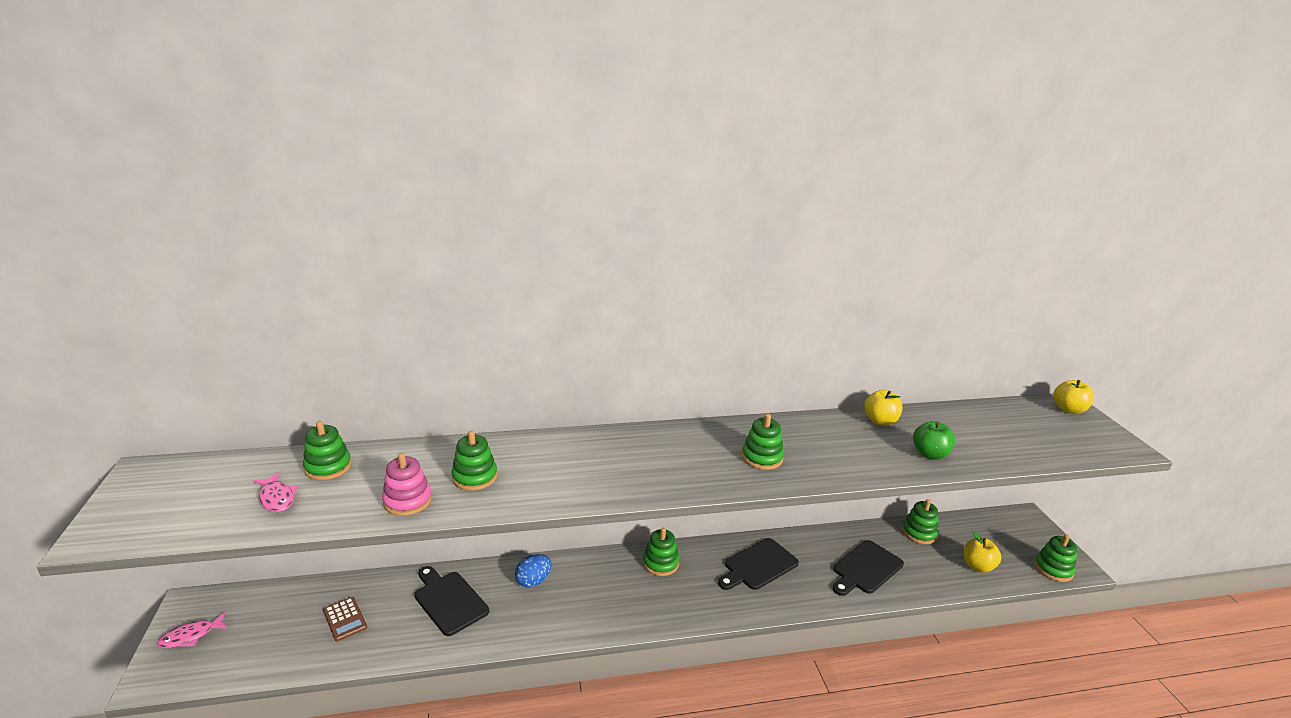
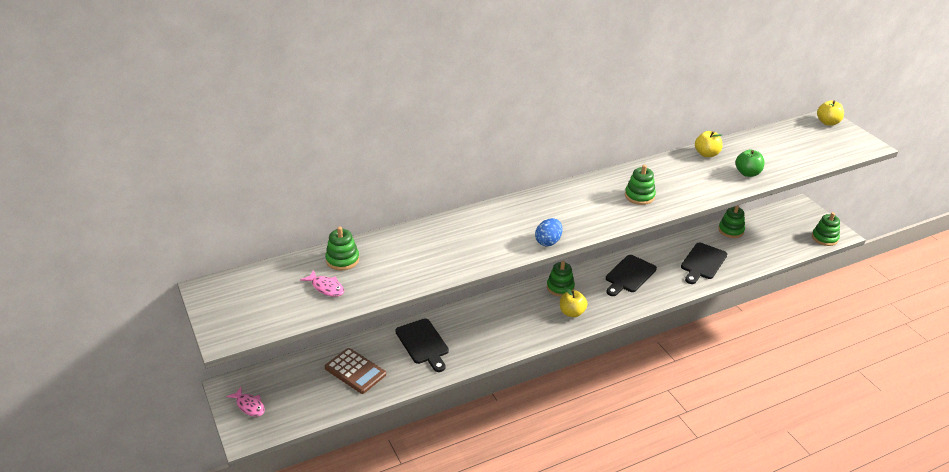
camera: 15 degrees left, 10 degrees up
(191, 636) = (249, 406): pink fish -> pink fish turned 90 degrees counterclockwise
(345, 619) = (355, 371): brown calculator -> brown calculator, size x1.51
(407, 501) = (420, 271): pink stacking toy -> none
(449, 600) = (423, 343): black cutting board -> black cutting board turned 150 degrees counterclockwise
(474, 477) = (453, 247): green stacking toy -> none
(533, 581) = (476, 318): blue egg -> blue egg (548, 242)
(977, 566) = (776, 246): yellow apple -> yellow apple (572, 312)

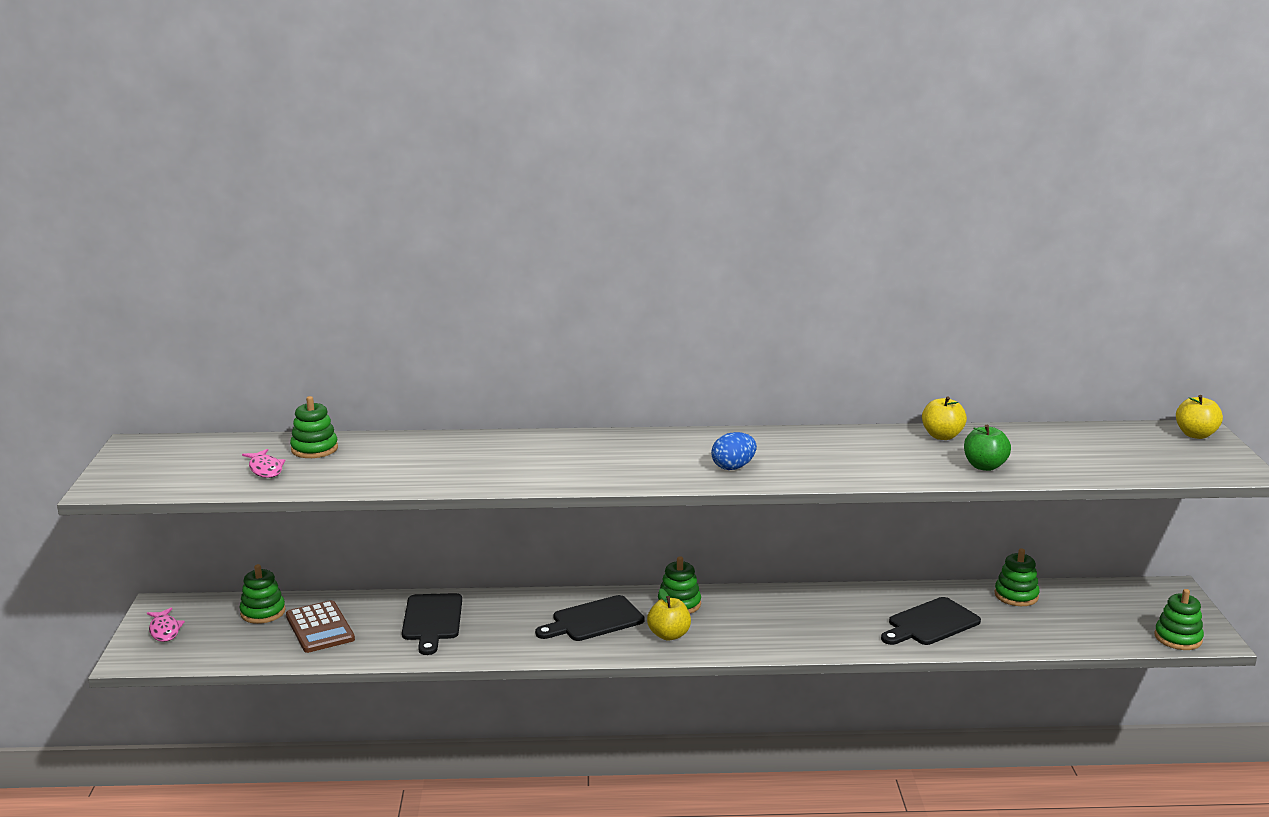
camera: 25 degrees right, 15 degrees down
(548, 242) = (594, 481): blue egg -> blue egg (733, 467)
(629, 275) = (797, 613): black cutting board -> black cutting board (594, 620)
(639, 196) = (782, 461): green stacking toy -> green stacking toy (263, 612)

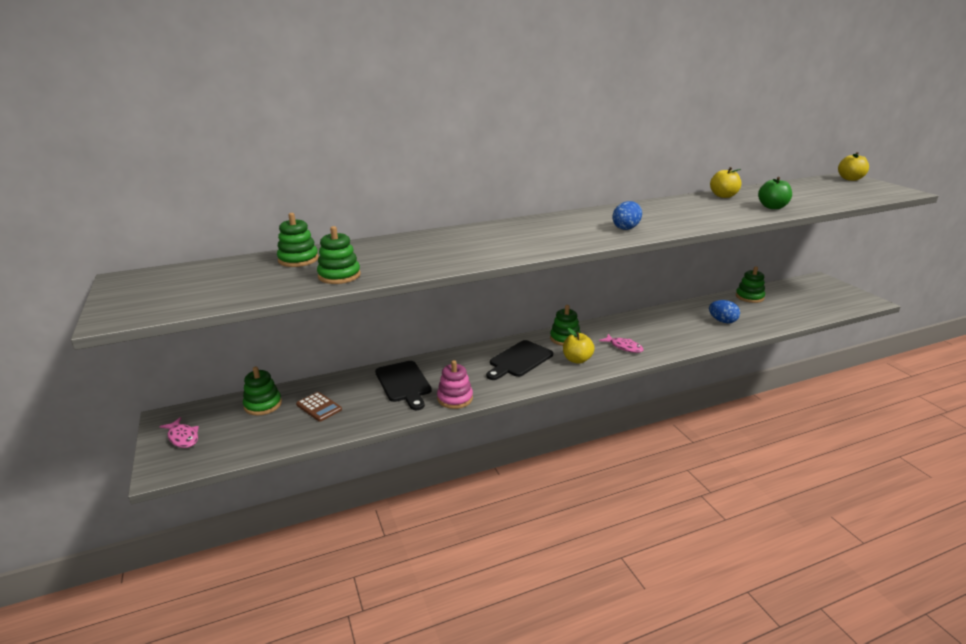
camera: 20 degrees left, 5 degrees up
(265, 469) = (267, 279): pink fish -> pink fish (624, 347)
(320, 628) = (319, 407): brown calculator -> brown calculator, size x0.66
(477, 651) = (455, 398): none -> pink stacking toy
(930, 623) = (722, 321): black cutting board -> blue egg
(1178, 638) = (854, 304): green stacking toy -> green stacking toy (339, 276)

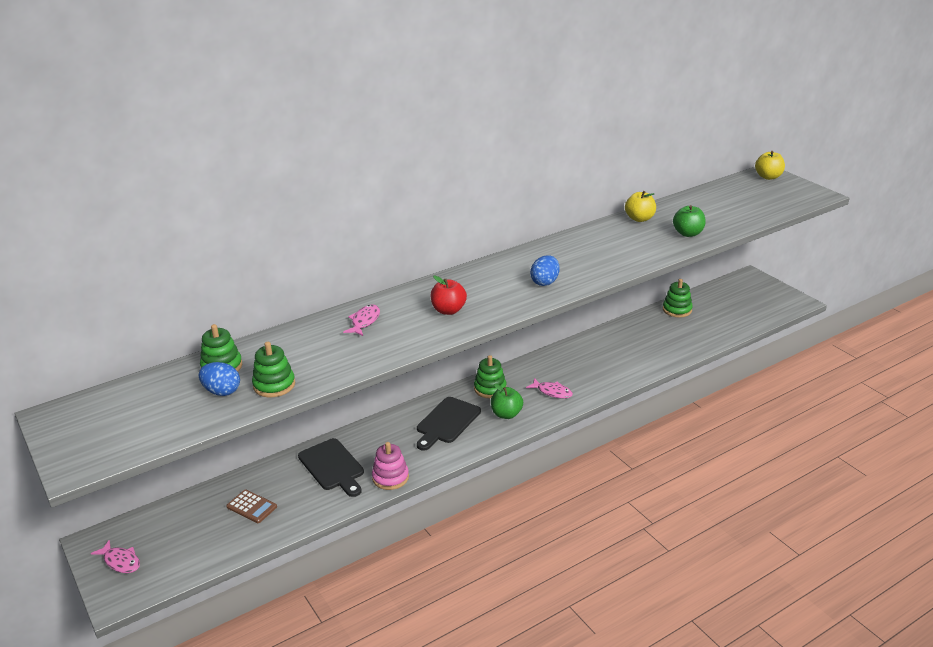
camera: 10 degrees left, 5 degrees up
(263, 405) = (190, 512): green stacking toy -> none
(445, 241) = (364, 321): none -> pink fish
(527, 239) = (448, 310): none -> red apple
(577, 360) = (506, 414): yellow apple -> green apple
(722, 321) = (650, 346): blue egg -> blue egg (222, 391)

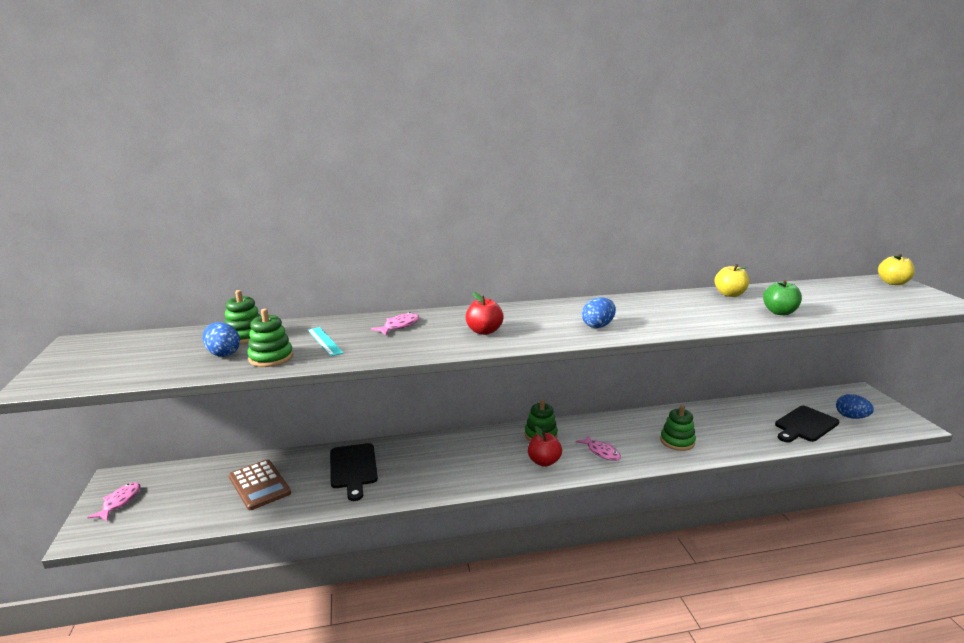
camera: 20 degrees right, 10 degrees down
(120, 561) = (119, 502): pink fish -> pink fish turned 135 degrees counterclockwise
(251, 507) = (259, 485): brown calculator -> brown calculator, size x1.51
(308, 355) = (324, 341): none -> turquoise ruler
(390, 477) = (397, 492): pink stacking toy -> none
(446, 422) = (482, 455): black cutting board -> black cutting board (804, 425)
(506, 414) = (544, 462): green apple -> red apple
(677, 310) = (767, 406): green stacking toy -> green stacking toy (677, 441)
(747, 305) = (851, 417): none -> blue egg

